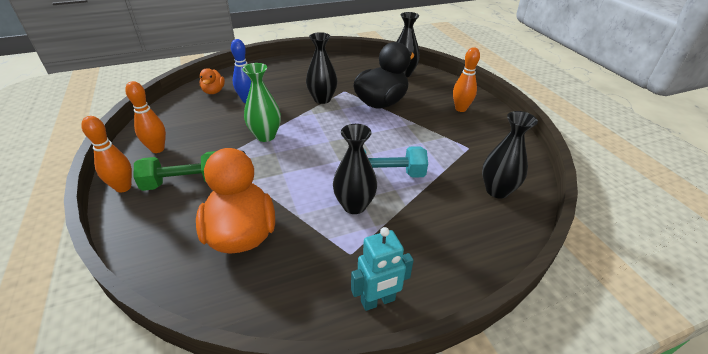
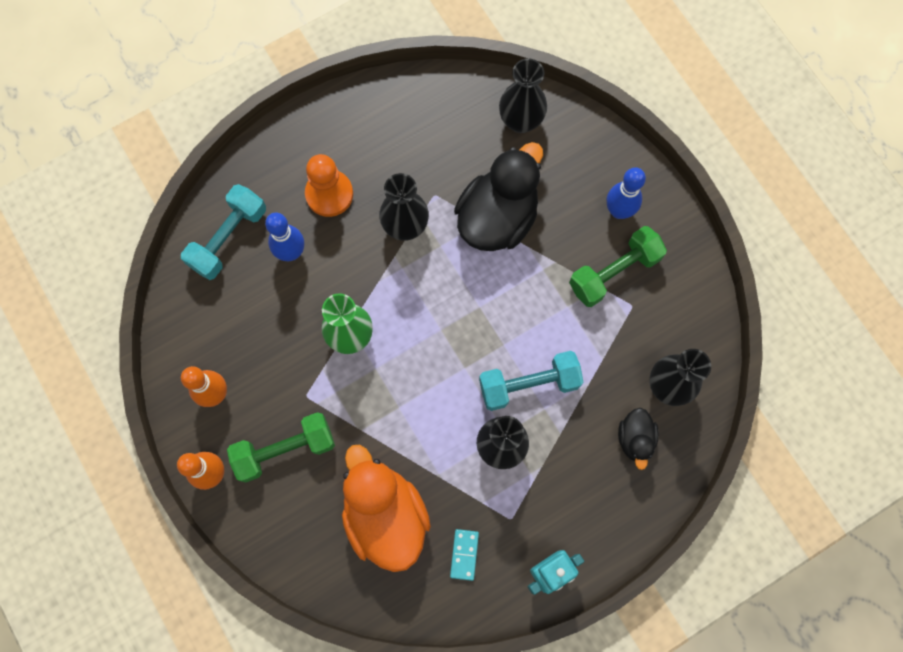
camera: 10 degrees left, 35 degrees up
(214, 91) = (228, 238): orange duck -> turquoise dumbbell
(282, 84) = (329, 194): none -> orange pawn
(299, 273) = (464, 554): none -> turquoise domino
(456, 132) = (614, 272): none -> green dumbbell
(460, 109) = (619, 211): orange bowling pin -> blue bowling pin
(469, 217) = (635, 439): none -> black duck

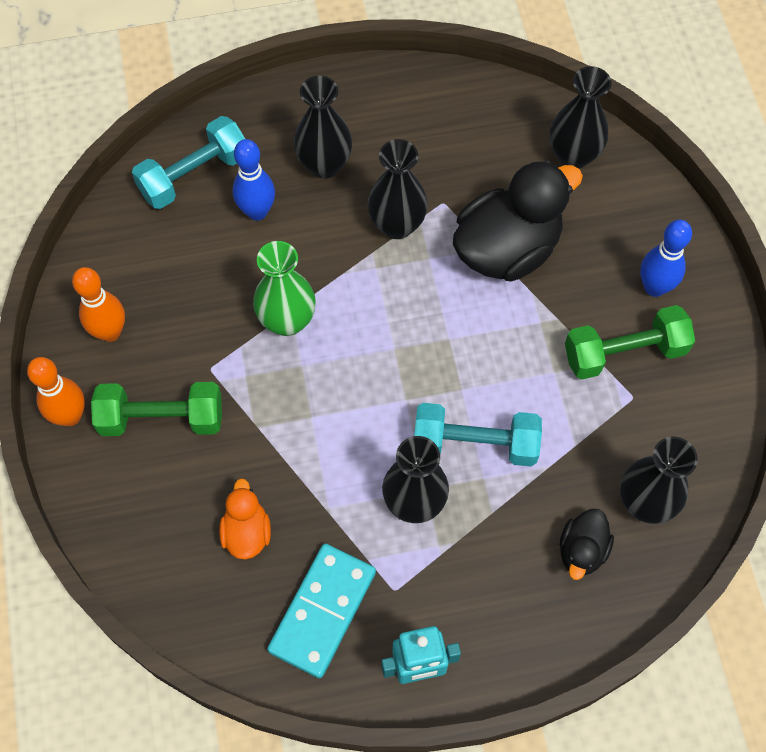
camera: 20 degrees right, 10 degrees down
(329, 194) = (324, 165): orange pawn -> black vase
(385, 515) = (247, 532): orange duck -> orange duck, size x0.50
(464, 554) = (322, 611): turquoise domino -> turquoise domino, size x1.98

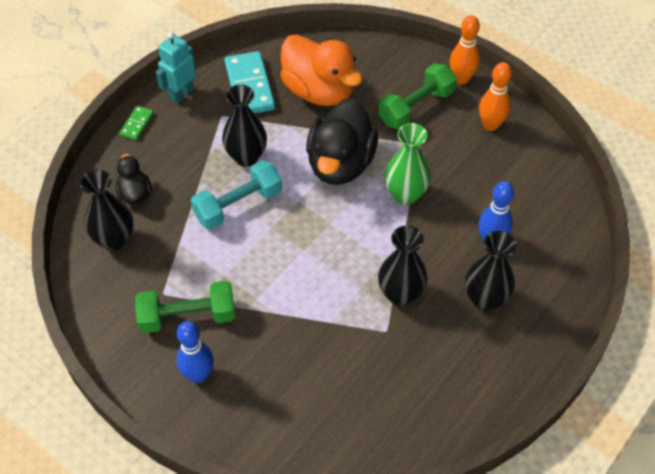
camera: 140 degrees right, 10 degrees down
(194, 175) = (552, 234): turquoise dumbbell -> none
(247, 532) = (319, 91): orange duck -> orange duck, size x2.01
(507, 249) = (317, 329): black duck -> black duck (340, 164)
(510, 661) = (137, 124): none -> green domino
(573, 156) = (330, 433): black vase -> none
(624, 353) = (188, 316): green dumbbell -> green dumbbell turned 45 degrees clockwise

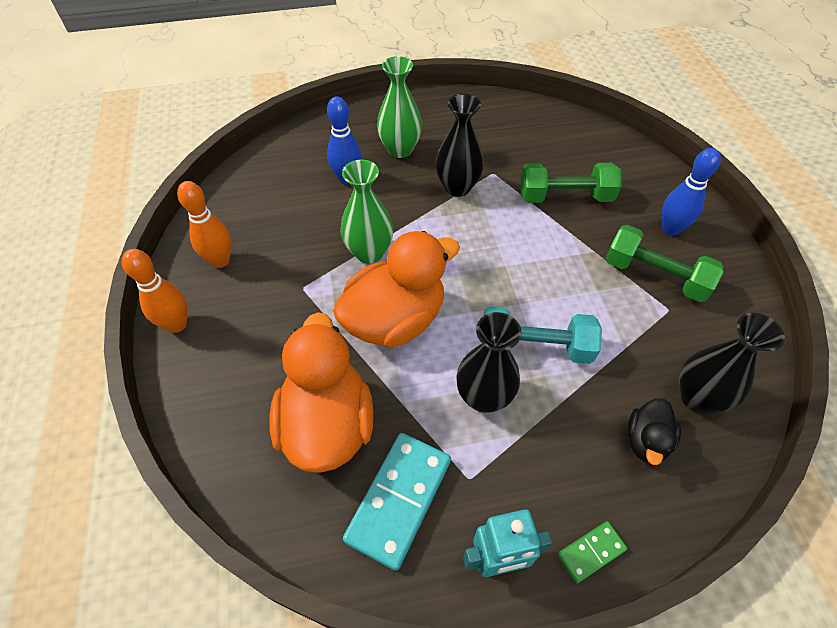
camera: 140 degrees left, 0 degrees up
(340, 164) = (395, 320): black duck -> orange duck
(416, 107) = (257, 326): green dumbbell -> green dumbbell (565, 197)
(485, 299) = (400, 149): black vase -> green vase

